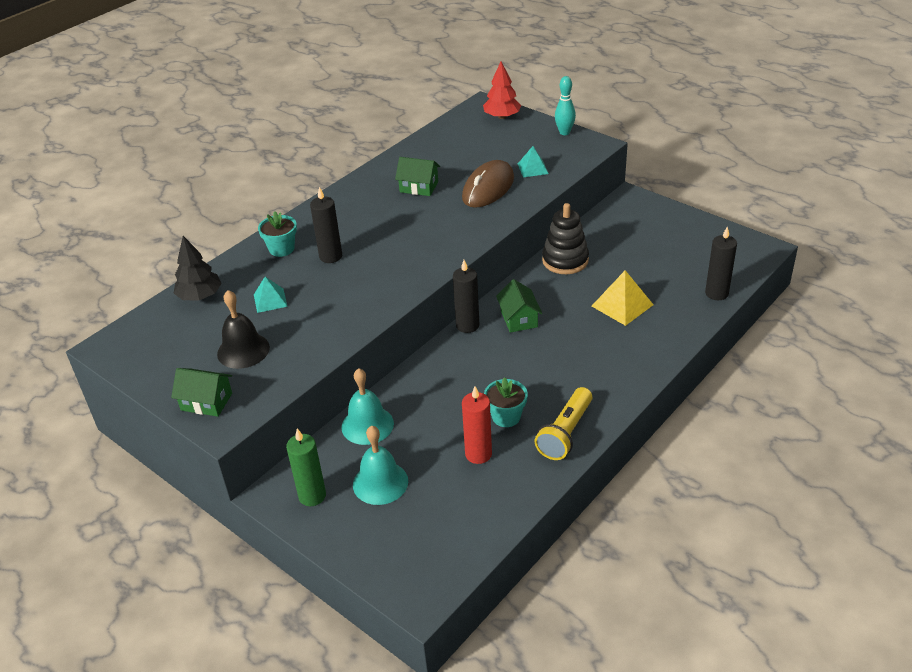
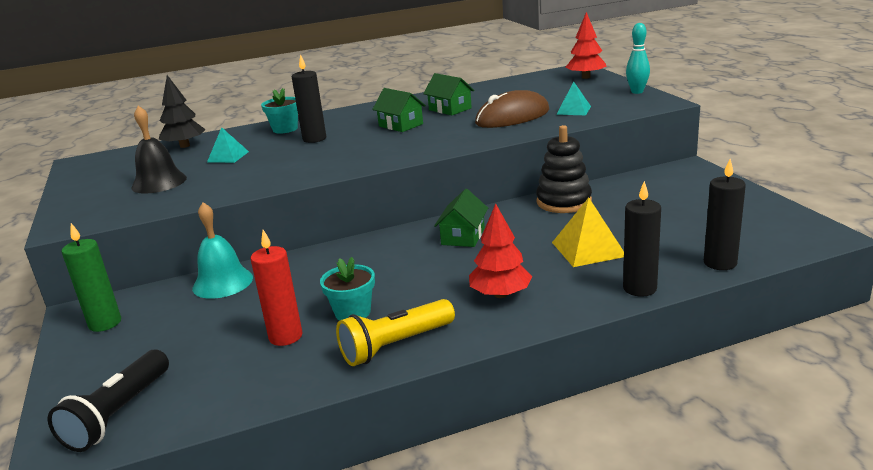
camera: 30 degrees right, 15 degrees down
(206, 402) = (81, 208): green house -> green house (401, 125)
(380, 482) = (170, 331): turquoise bell -> none
(427, 557) = (118, 414): none -> black flashlight
(467, 325) = (407, 230): black candle -> black candle (639, 288)
(597, 366) = (500, 294): none -> red tree

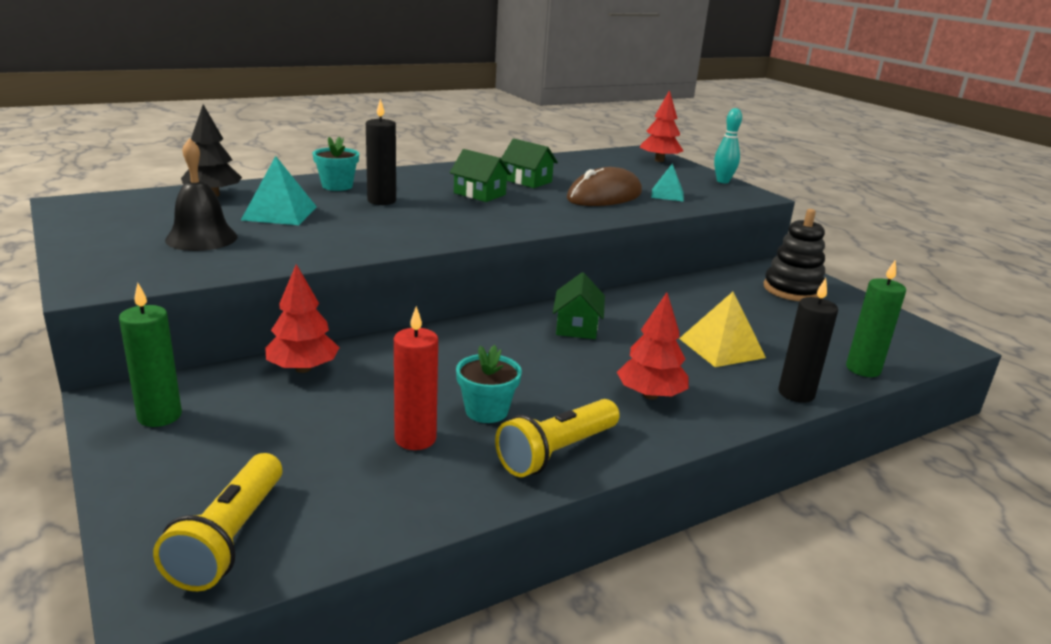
camera: 15 degrees left, 0 degrees up
(118, 414) = (229, 538): black flashlight -> yellow flashlight
(223, 282) = (303, 368): turquoise bell -> red tree
(228, 156) = (280, 213): turquoise pyramid -> turquoise pyramid, size x1.53
(563, 202) = (670, 294): black stacking toy -> black stacking toy (792, 290)
(720, 263) = (863, 369): black candle -> green candle

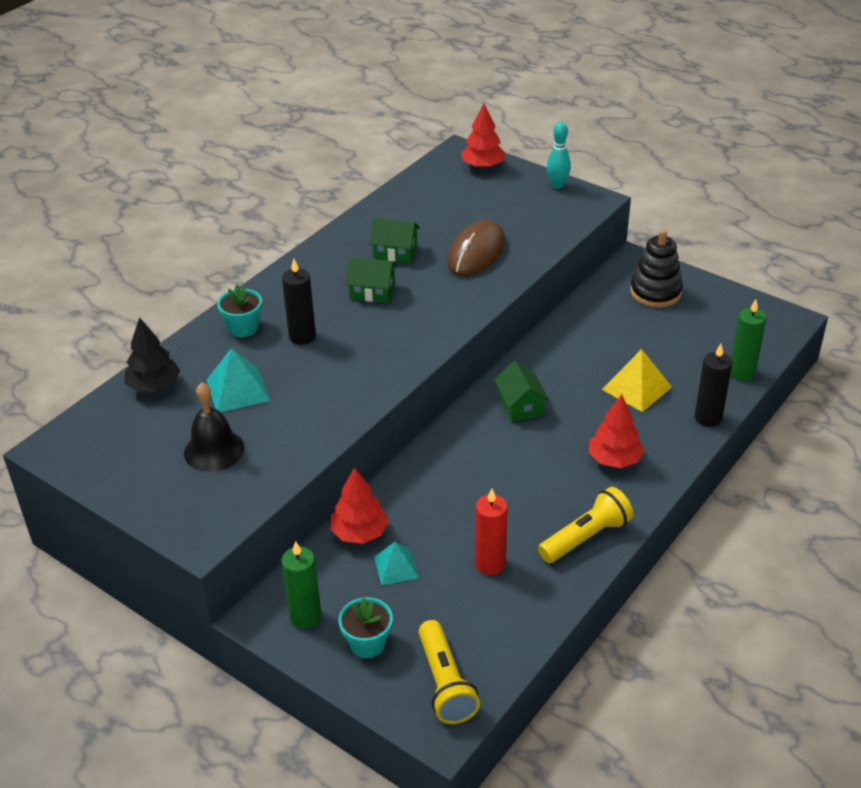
camera: 20 degrees left, 15 degrees up
(486, 411) = (517, 520): turquoise flower pot -> turquoise flower pot (367, 643)
(556, 452) = (586, 537): yellow flashlight -> yellow flashlight turned 150 degrees counterclockwise
(667, 195) = (525, 229): turquoise pyramid -> turquoise pyramid (396, 567)

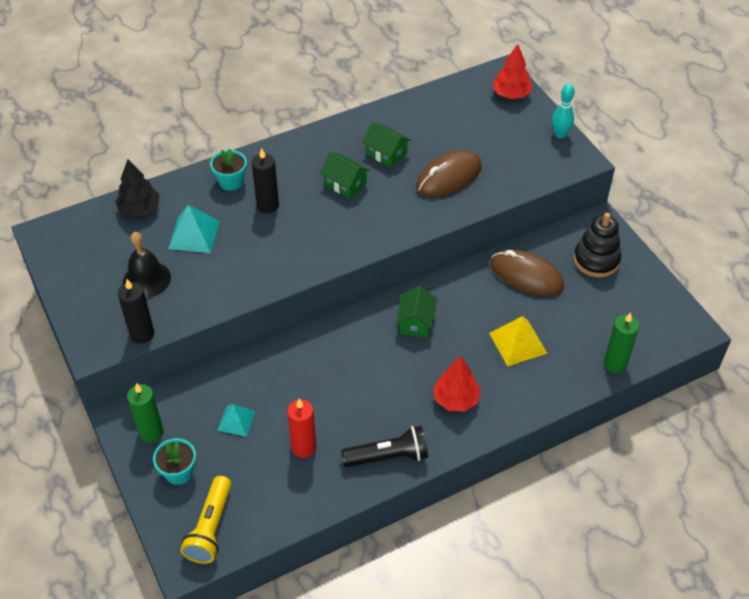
camera: 25 degrees right, 10 degrees up
(359, 533) = (229, 381): red tree -> none
(586, 537) = (388, 456): yellow flashlight -> black flashlight
(599, 327) = (526, 275): none -> brown mouse
(708, 418) = (556, 393): black candle -> black candle (142, 334)

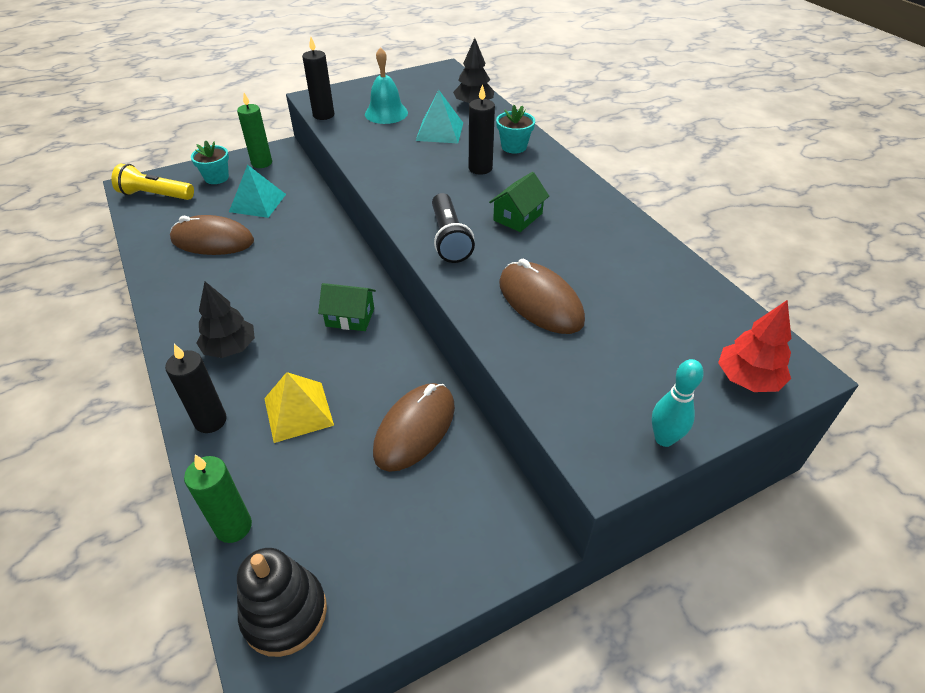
camera: 90 degrees right, 5 degrees down
(146, 279) = (386, 113): black bell -> turquoise bell
(236, 420) = (257, 203): turquoise pyramid -> turquoise pyramid, size x1.53
(303, 447) = (213, 241): red candle -> brown mouse
(386, 153) = (577, 248): green house -> none
(388, 456) = (177, 294): black flashlight -> black flashlight (449, 239)
(456, 399) = (230, 348): red tree -> black tree
(532, 396) = (210, 421): none -> black candle
(596, 260) = (442, 525): black stacking toy -> black stacking toy (285, 613)

